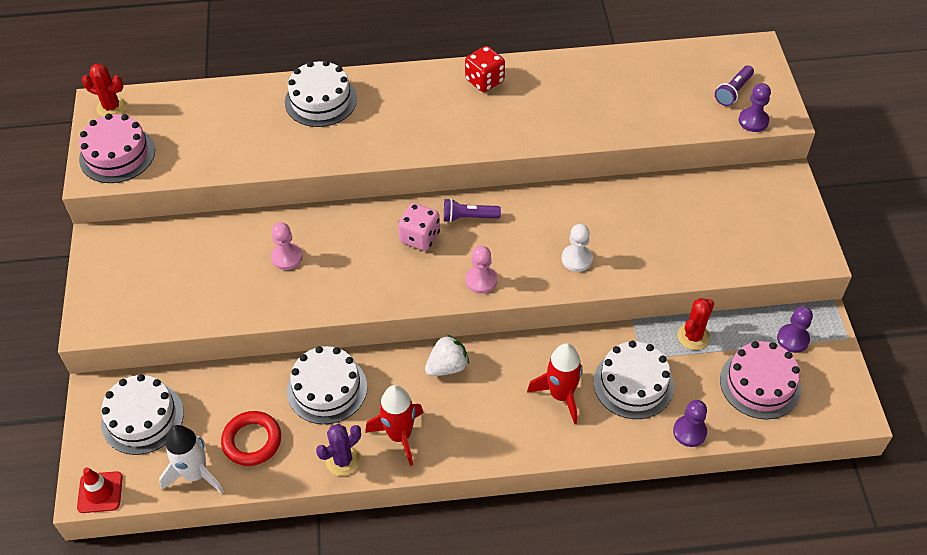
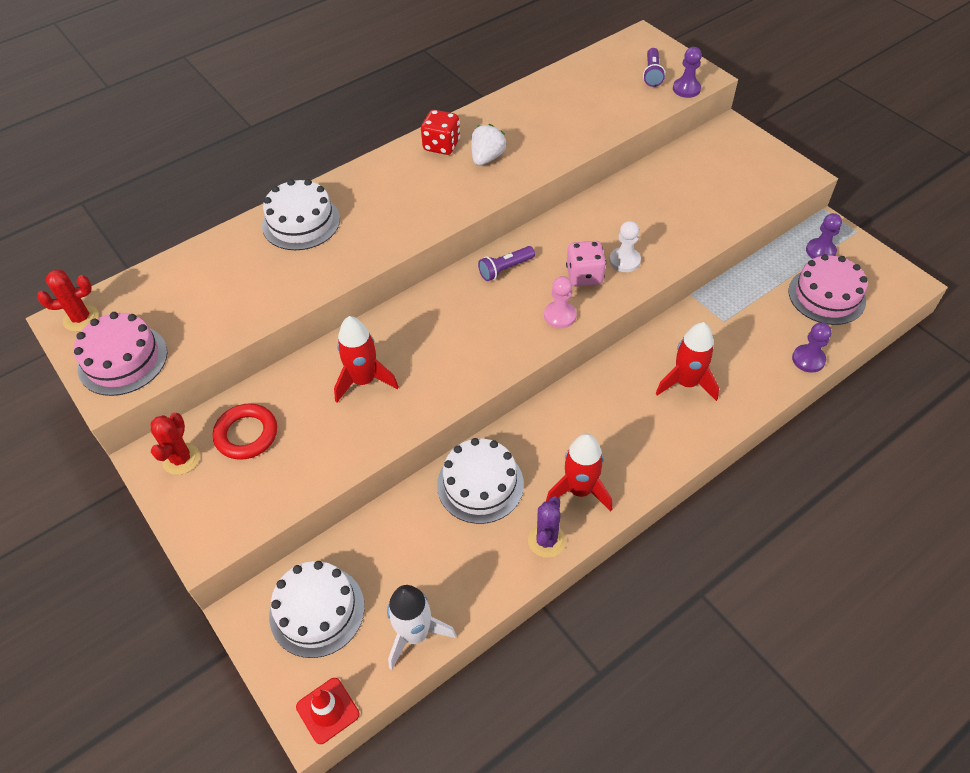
camera: 30 degrees left, 0 degrees up
(252, 441) = (446, 571): red ring -> red ring (246, 434)
(287, 257) = (364, 380): pink pawn -> red rocket
(420, 237) = (475, 305): pink dice -> pink dice (584, 276)
(447, 366) = (573, 409): white strawberry -> white strawberry (487, 158)
(633, 384) = (734, 344): white cake -> none
(693, 336) = (748, 285): red cactus -> red cactus (181, 459)

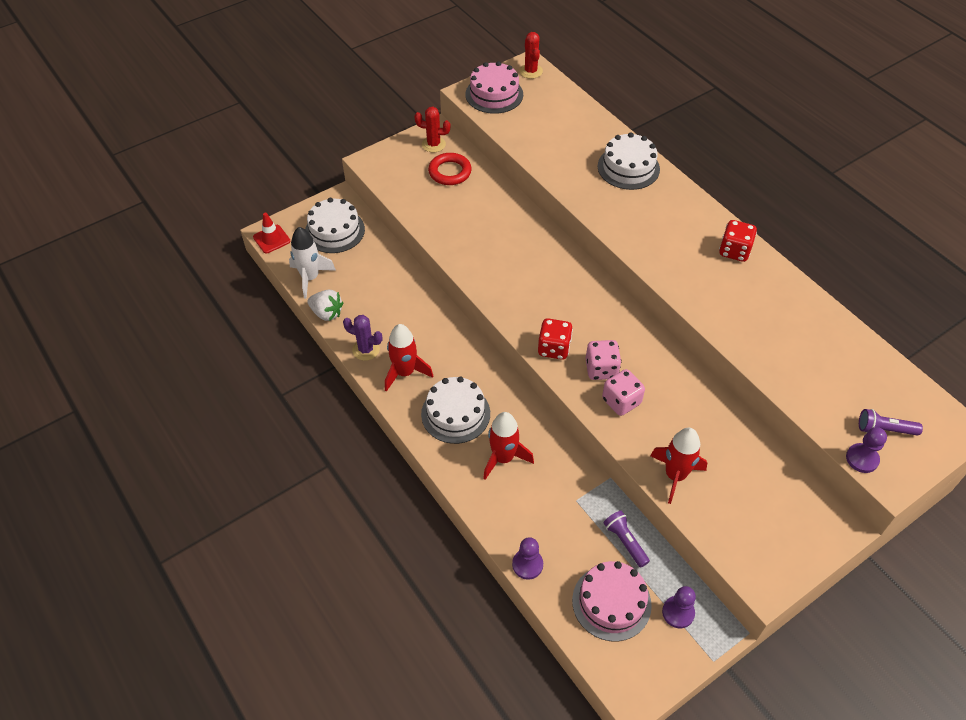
camera: 90 degrees right, 0 degrees up
(364, 380) = (492, 228): red rocket -> red rocket (675, 476)
(480, 484) = (416, 313): white cake -> white cake (455, 413)
(487, 158) = (720, 282): white strawberry -> white strawberry (327, 313)
(505, 269) = (607, 314): purple flashlight -> purple flashlight (625, 542)
(560, 316) = (554, 348): pink pawn -> red dice
(624, 261) = (621, 401): white pawn -> pink dice

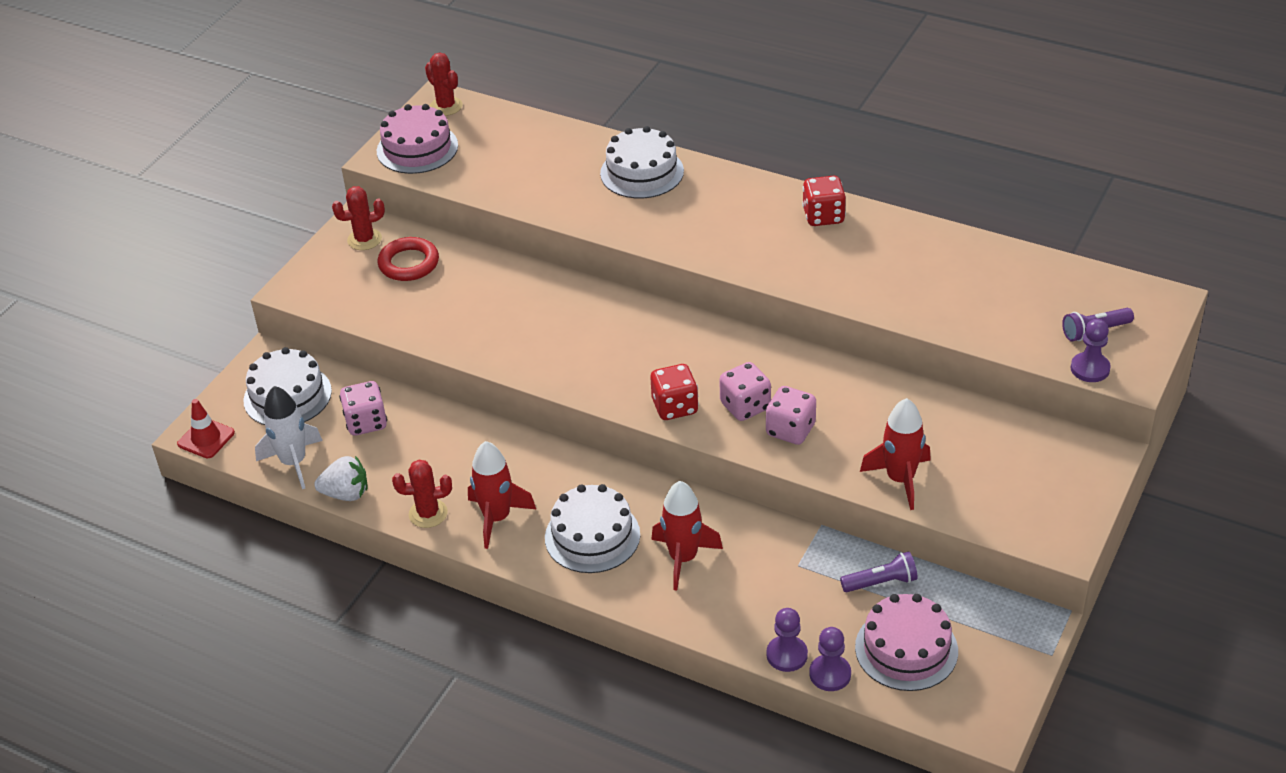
camera: 25 degrees left, 10 degrees down
(366, 349) = (428, 513): purple cactus -> red cactus
(368, 269) = (366, 422): none -> pink dice
(625, 542) = (881, 582): purple flashlight -> purple flashlight turned 135 degrees clockwise
(678, 612) = (984, 625): purple pawn -> purple pawn (830, 674)

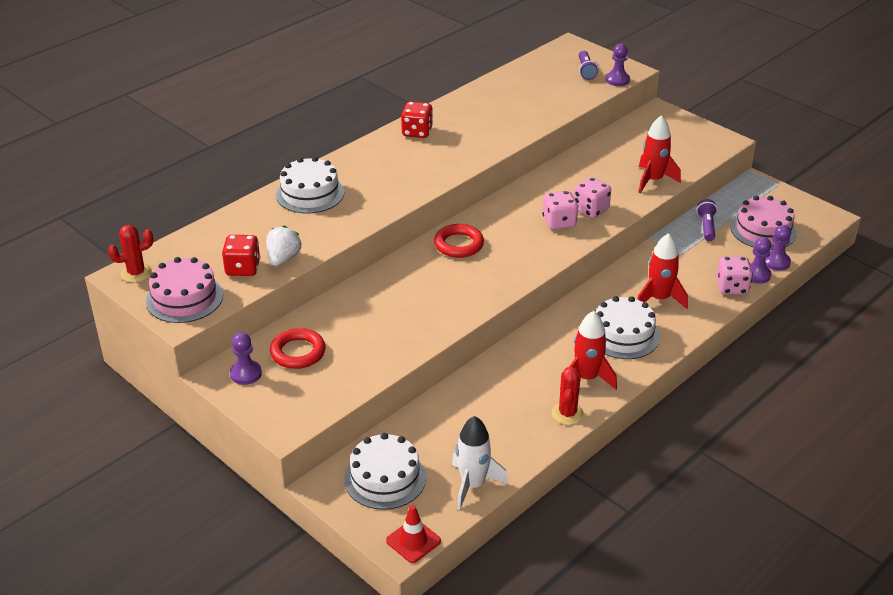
camera: 75 degrees left, 5 degrees down
(346, 494) = (525, 457): white strawberry -> white strawberry (283, 259)
(364, 239) = (246, 374): red cactus -> purple pawn
(366, 422) = (445, 433): pink dice -> pink dice (731, 287)
(654, 330) = (458, 244): none -> red ring
(675, 407) = (545, 251): red dice -> red dice (243, 268)

